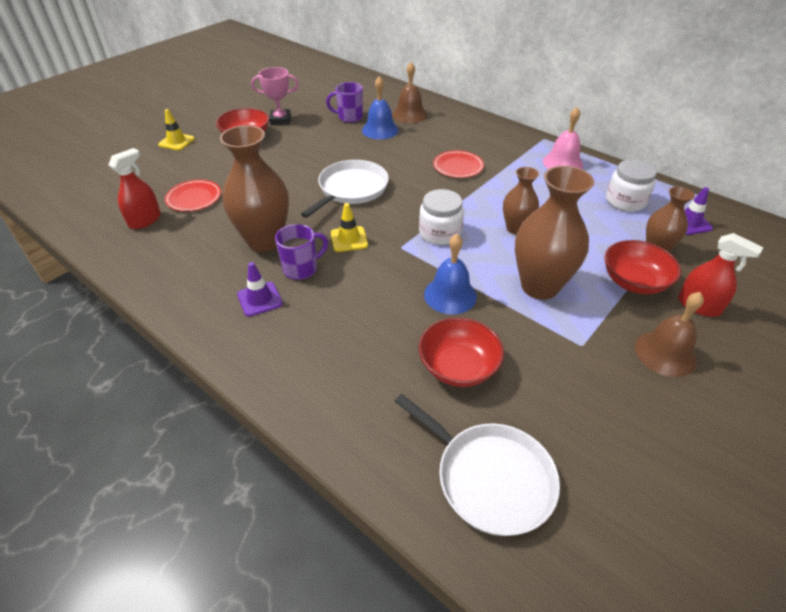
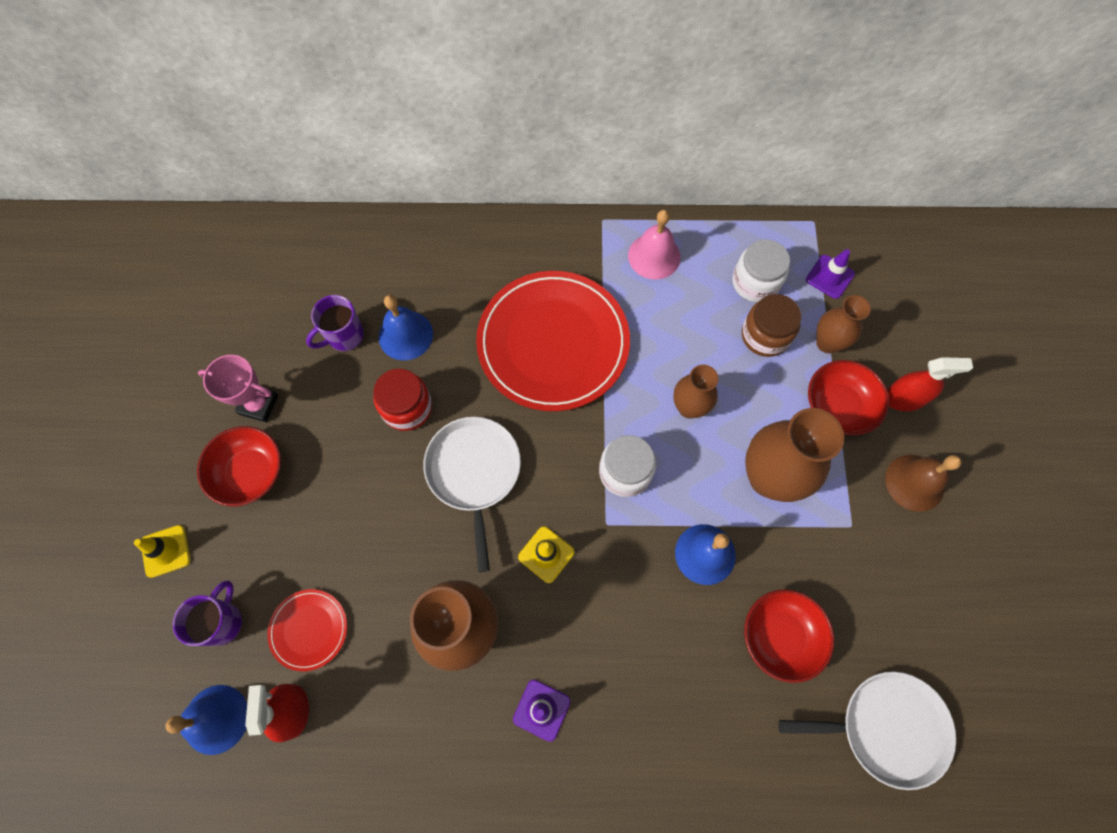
camera: 40 degrees left, 25 degrees up
(111, 202) = (216, 719): none -> blue bell
(280, 120) = (258, 405): pink trophy -> pink trophy turned 60 degrees clockwise
(301, 269) = (541, 636): purple mug -> purple mug (223, 622)
(347, 152) = (407, 407): none -> red jar
(409, 114) = (413, 276): brown bell -> none
(458, 166) = (553, 343): red plate -> red plate, size x2.20
(608, 225) = (765, 335): none -> brown jar

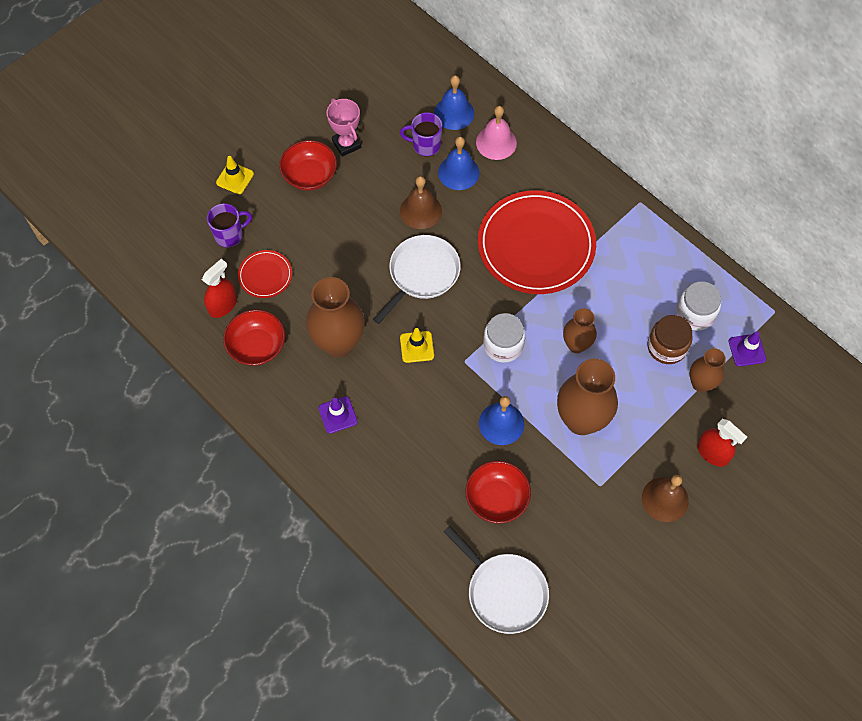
camera: 45 degrees right, 5 degrees down
(216, 719) = (186, 276): blue bell -> blue bell (454, 113)
(407, 407) = (420, 211): red jar -> brown bell
(654, 256) = (648, 248): pink bell -> pink bell (496, 142)
(838, 406) = (666, 421): red bowl -> red bowl (257, 346)

